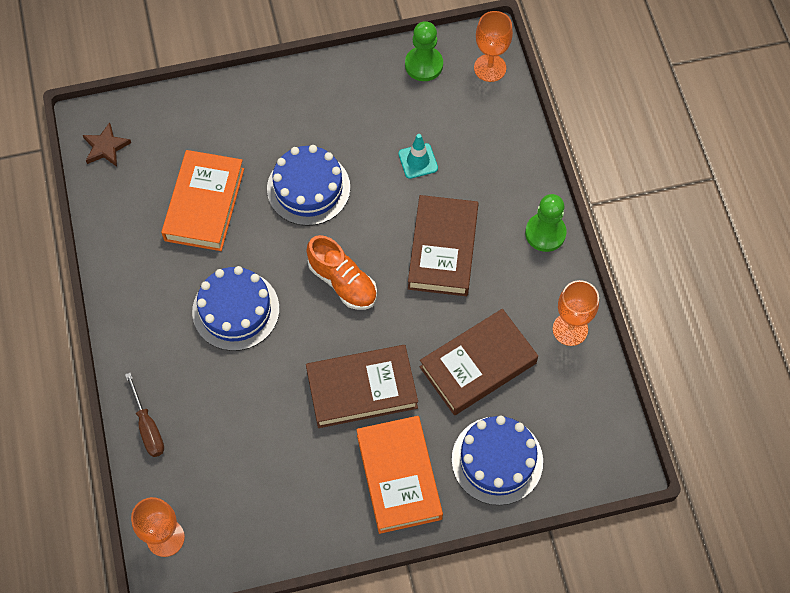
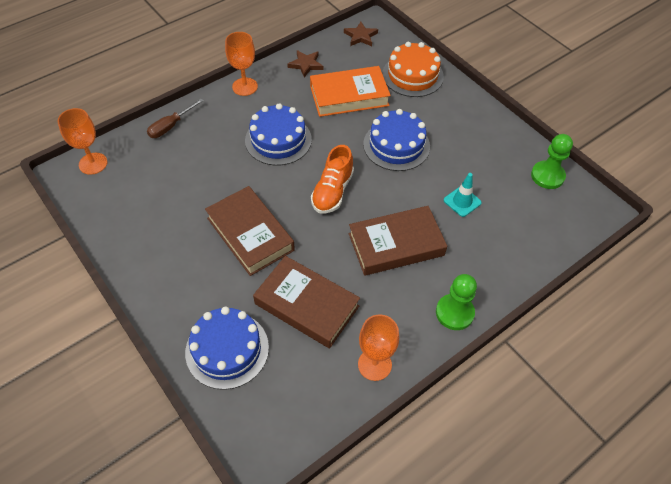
camera: 65 degrees right, 10 degrees down
(122, 231) = (306, 65): none -> brown star
(207, 121) = (412, 75): none -> orange cake
(399, 477) = (186, 284): orange book -> none
(490, 68) = (578, 219): orange goblet -> orange goblet (245, 86)

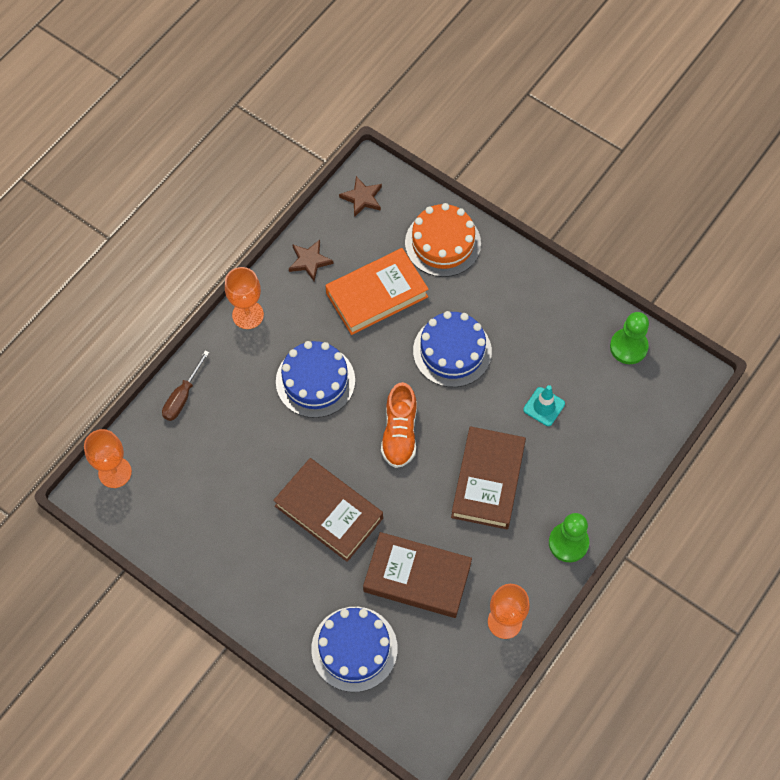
camera: 15 degrees left, 10 degrees up
(396, 244) = (488, 480): brown book -> brown book turned 45 degrees counterclockwise

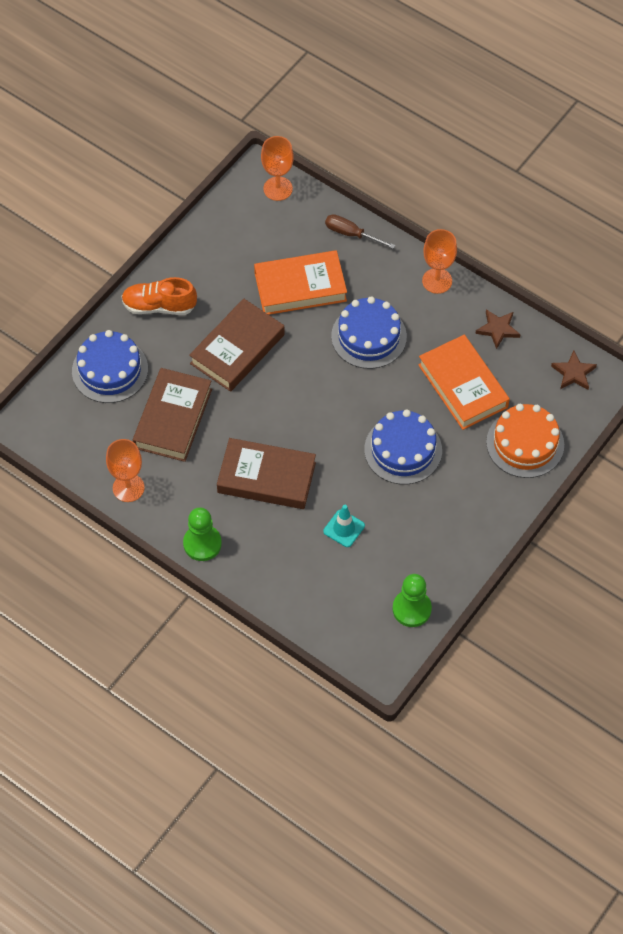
camera: 90 degrees right, 5 degrees down
(250, 448) = (300, 287): none -> orange book
(399, 433) = (315, 405): orange shoe -> orange shoe (159, 306)

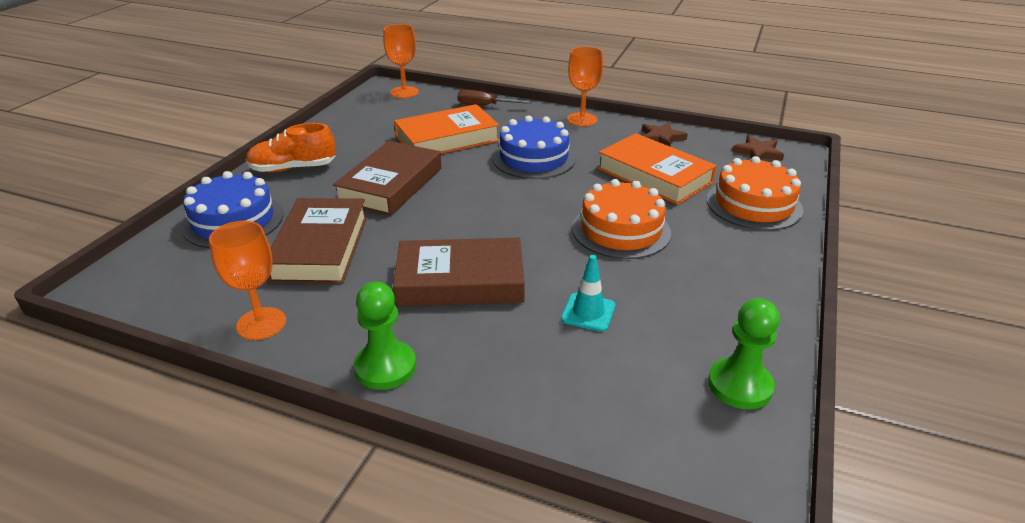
camera: 15 degrees left, 25 degrees down
(403, 450) = (621, 230): blue cake -> orange cake

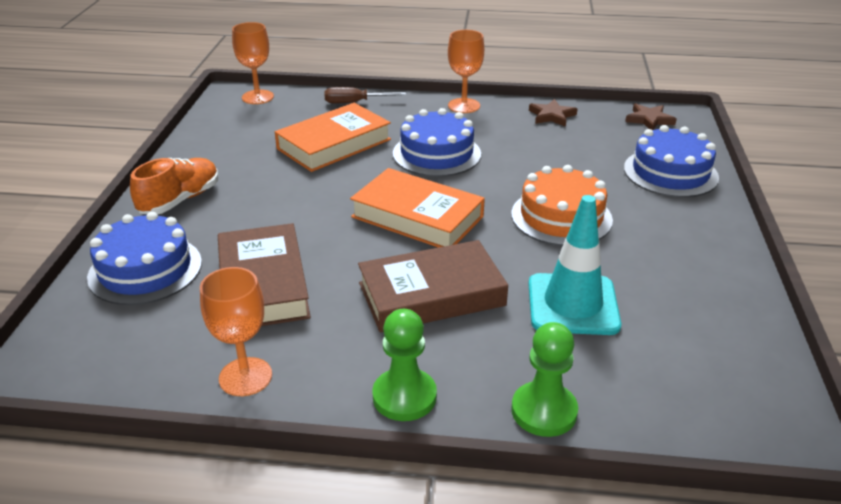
camera: 15 degrees left, 0 degrees up
(293, 168) = (180, 200): orange shoe -> orange shoe turned 150 degrees clockwise
(390, 185) = (301, 203): brown book -> none
(588, 312) = (572, 304): turquoise traffic cone -> turquoise traffic cone, size x1.80
(654, 175) = (564, 156): orange book -> orange book (417, 217)
(739, 385) = (741, 349): green pawn -> green pawn (544, 411)
(753, 204) = (670, 172): orange cake -> blue cake

